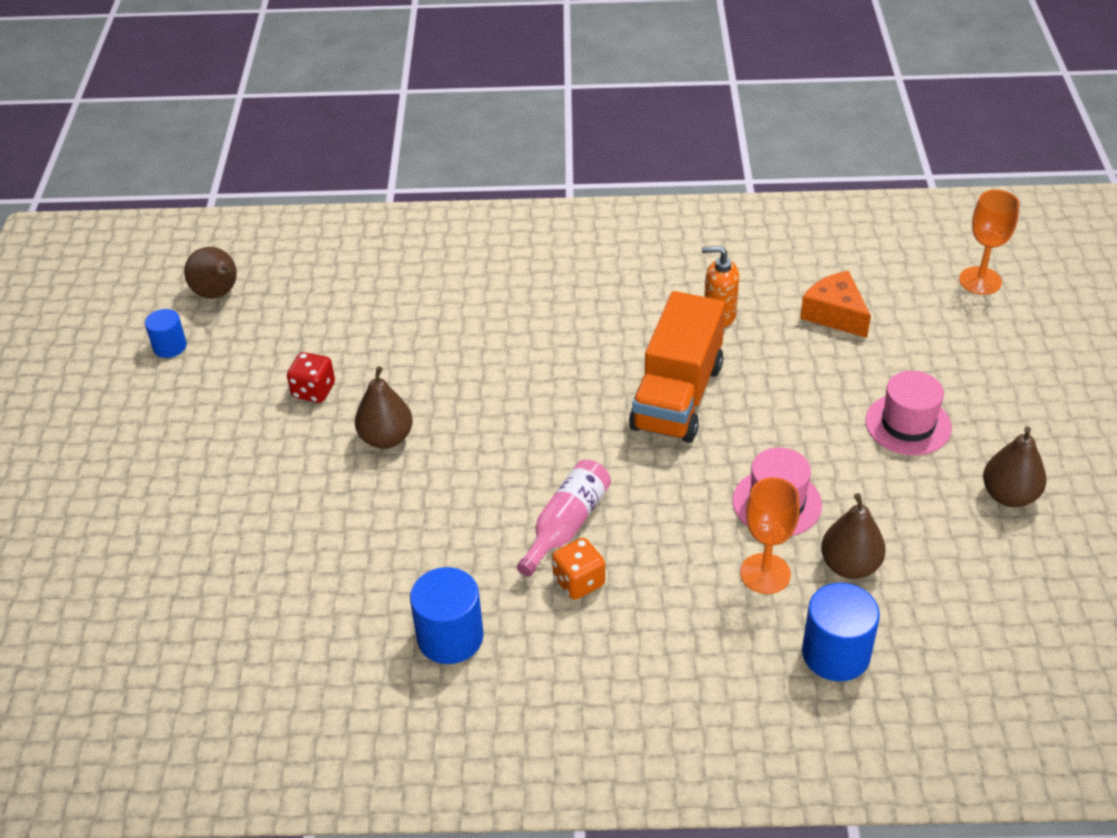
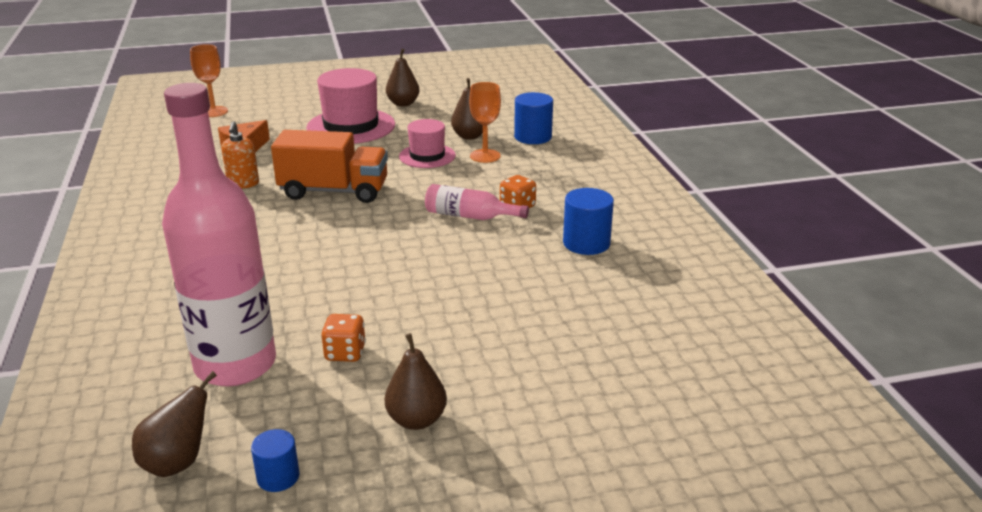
camera: 105 degrees left, 15 degrees down
(314, 391) = (345, 353): red dice -> orange dice
(331, 320) = (235, 365): none -> pink bottle
(386, 438) = (401, 301): brown pear -> brown pear (416, 420)
(908, 424) = (351, 126): pink hat -> pink hat, size x1.67

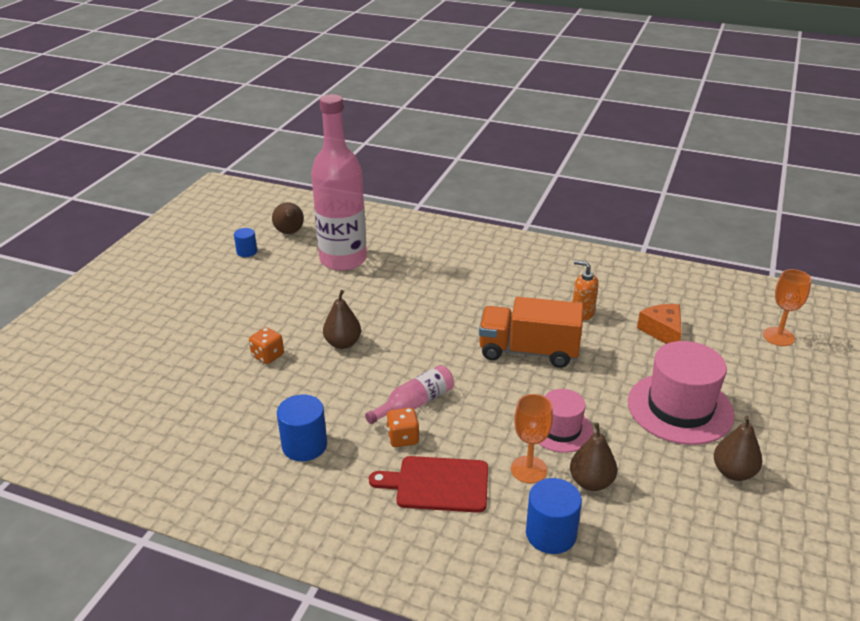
camera: 125 degrees right, 5 degrees up
(334, 191) = (528, 351): orange truck -> orange truck turned 60 degrees clockwise
(345, 353) = (310, 293): orange dice -> orange dice (268, 356)
(416, 420) = (229, 296): brown pear -> brown pear (343, 343)
(544, 179) = (437, 484): none -> red cutting board

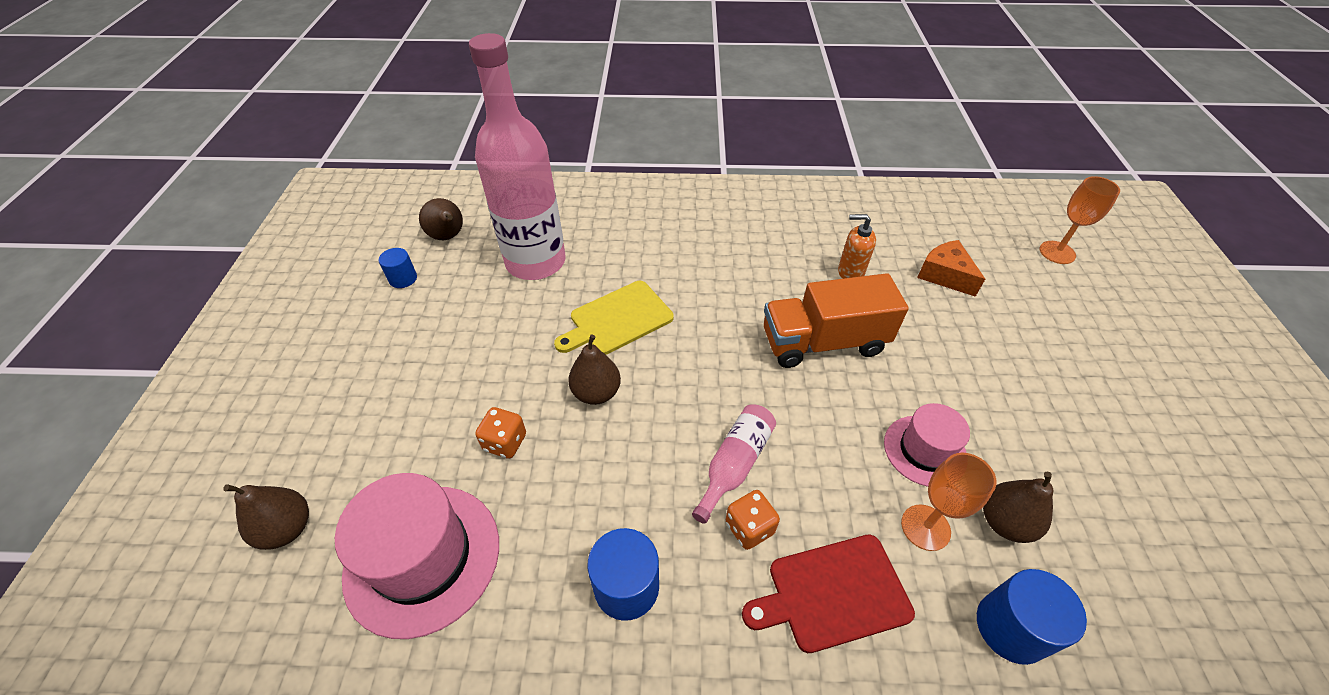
camera: 20 degrees left, 15 degrees up
(382, 305) = (617, 319): none -> yellow cutting board
(680, 408) = (1027, 377): pink hat -> pink hat (423, 558)
(733, 472) = (1136, 453): brown pear -> brown pear (287, 528)

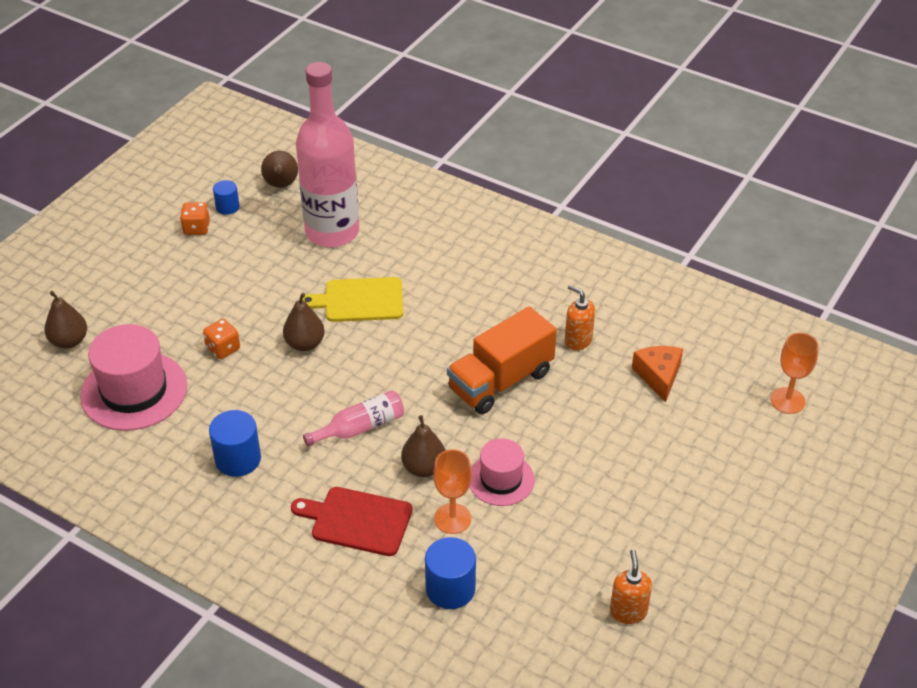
camera: 30 degrees right, 5 degrees down
(749, 528) = (337, 465): orange dice -> orange dice (196, 228)
(823, 342) = (500, 381): orange truck -> orange truck turned 60 degrees counterclockwise
(1004, 522) = (510, 541): brown pear -> brown pear (424, 468)
(1188, 542) = (628, 612): none -> orange soap dispenser

